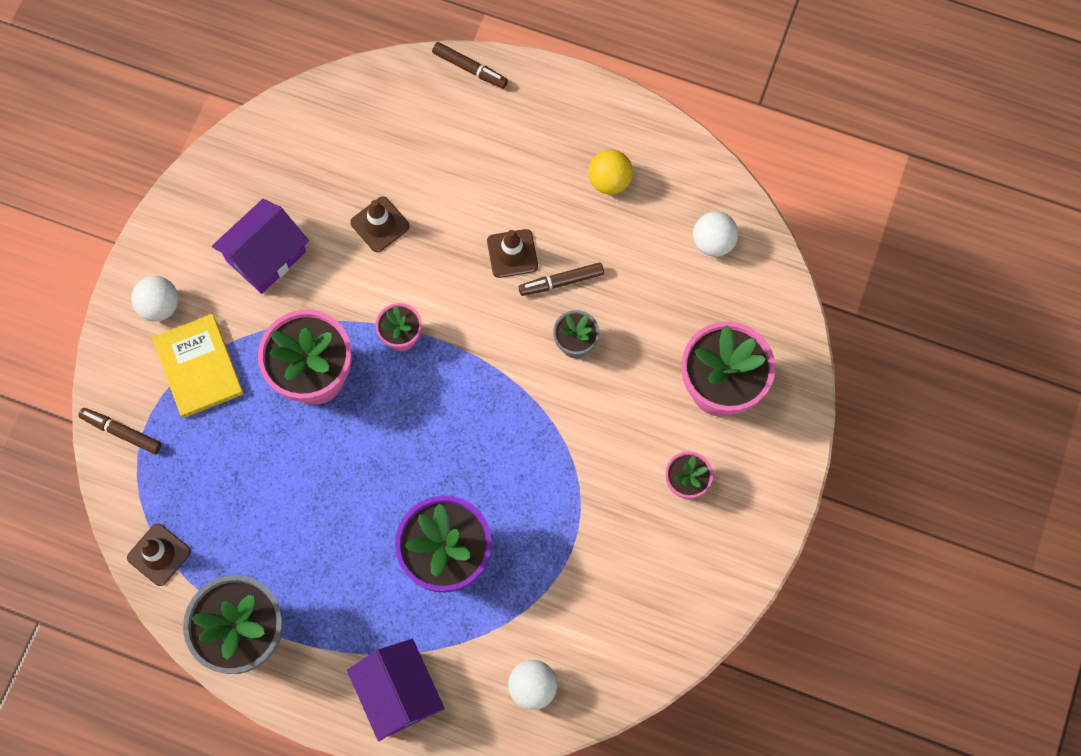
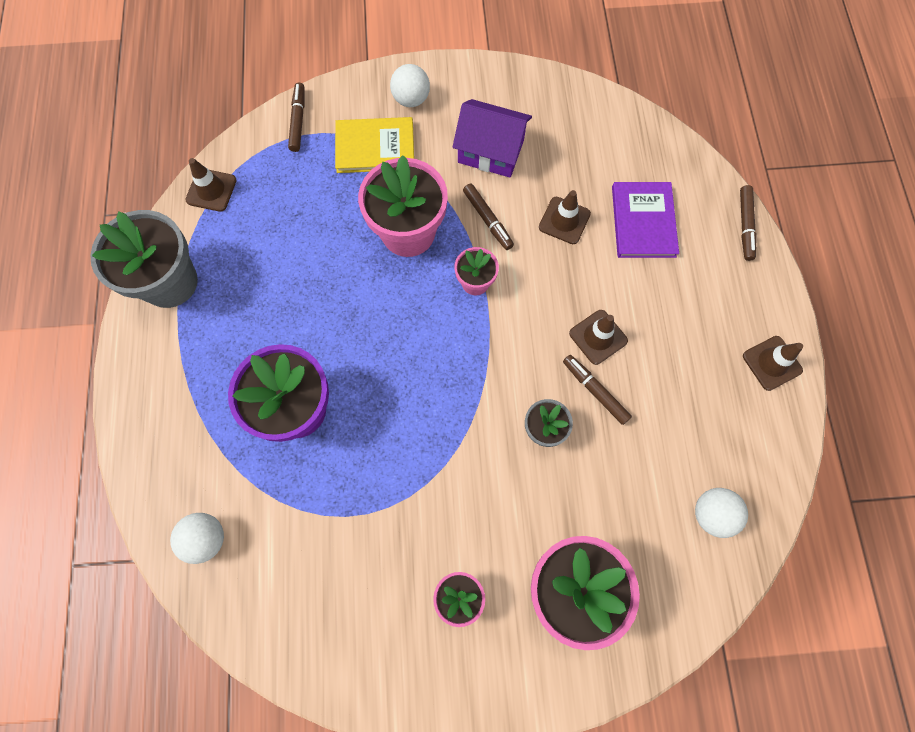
camera: 65 degrees right, 0 degrees up
(198, 367) = (375, 147): yellow book -> yellow book turned 45 degrees clockwise
(341, 295) = (487, 220): none -> brown marker
(399, 693) = (161, 424): purple house -> none
(418, 154) = (643, 221): none -> purple book
(609, 121) = (772, 363): none -> brown traffic cone
(609, 181) = (714, 389): yellow ball -> none

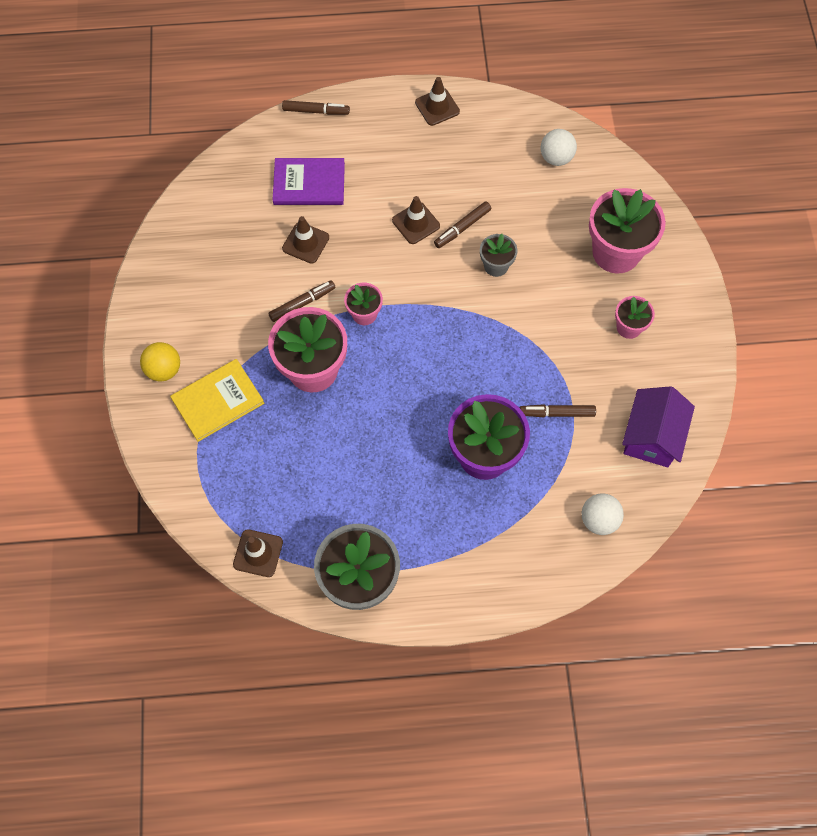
camera: 90 degrees left, 5 degrees down
(298, 121) = (181, 475): brown marker -> brown marker (557, 413)
(375, 147) = (218, 401): yellow book -> yellow book turned 60 degrees clockwise
(411, 99) = (164, 370): white ball -> yellow ball
(490, 151) = (229, 300): purple house -> purple house (652, 436)

